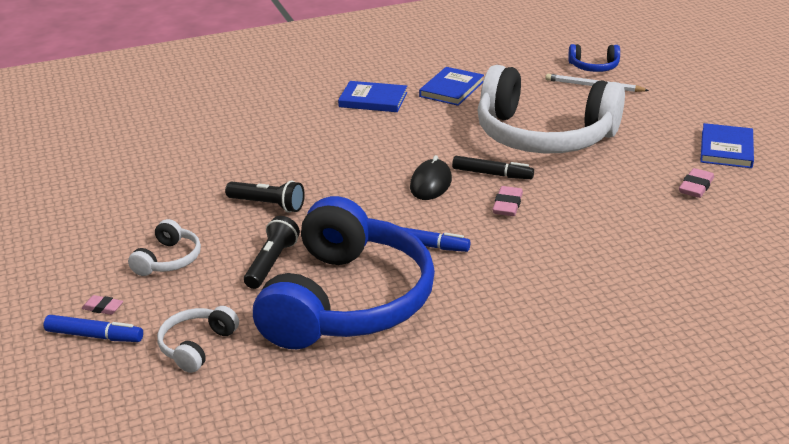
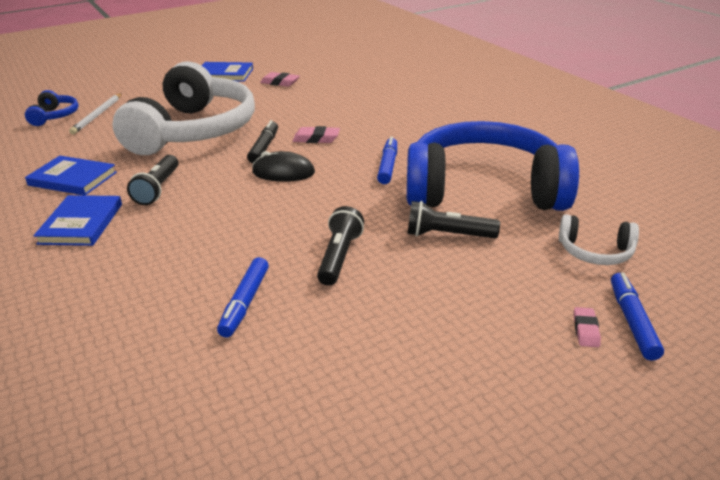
camera: 100 degrees left, 0 degrees up
(168, 259) = (473, 304): white headphones -> none
(232, 165) = (245, 303): none -> blue marker
(419, 125) = (158, 189): none -> black flashlight

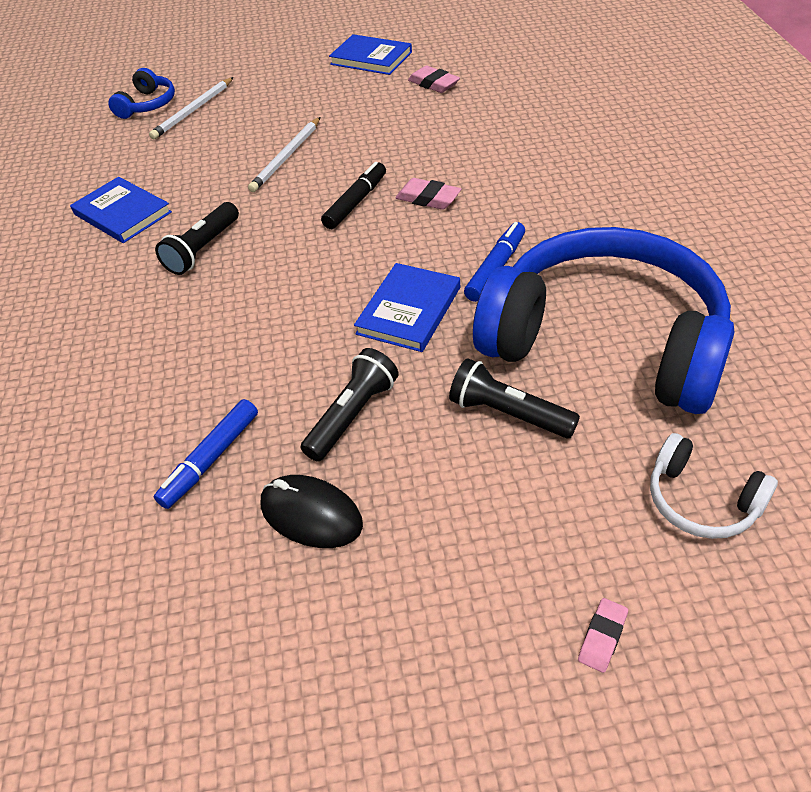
camera: 25 degrees right, 15 degrees up
(81, 223) = (100, 287): blue book -> blue book (409, 310)
(193, 131) = (286, 157): white headphones -> white pencil
(283, 172) = (357, 252): black mouse -> black mouse (311, 515)
(632, 321) = (679, 644): blue marker -> none

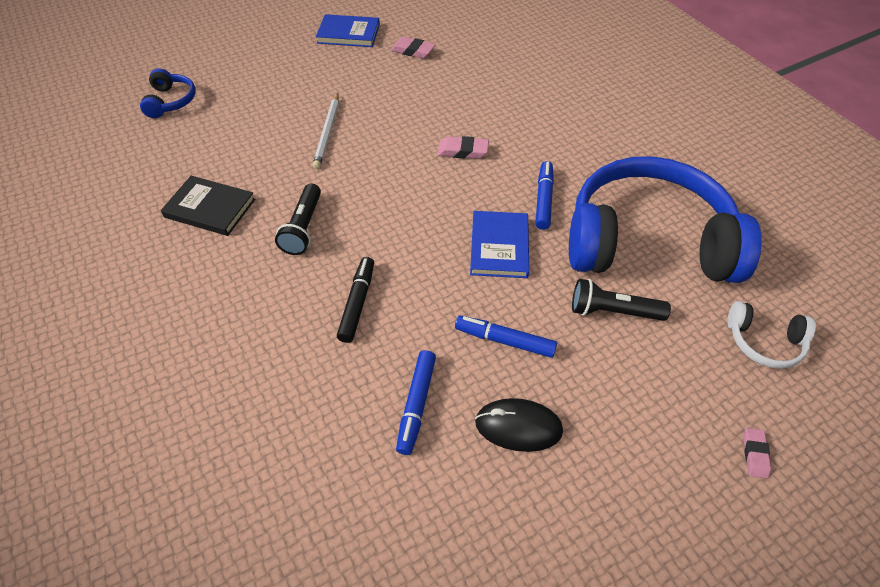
camera: 25 degrees left, 5 degrees up
(122, 213) = (210, 208): blue book -> black book
(193, 111) = (218, 101): white pencil -> none
(352, 415) = (504, 340): black flashlight -> blue marker
(356, 202) = (408, 164): black marker -> black marker (357, 303)

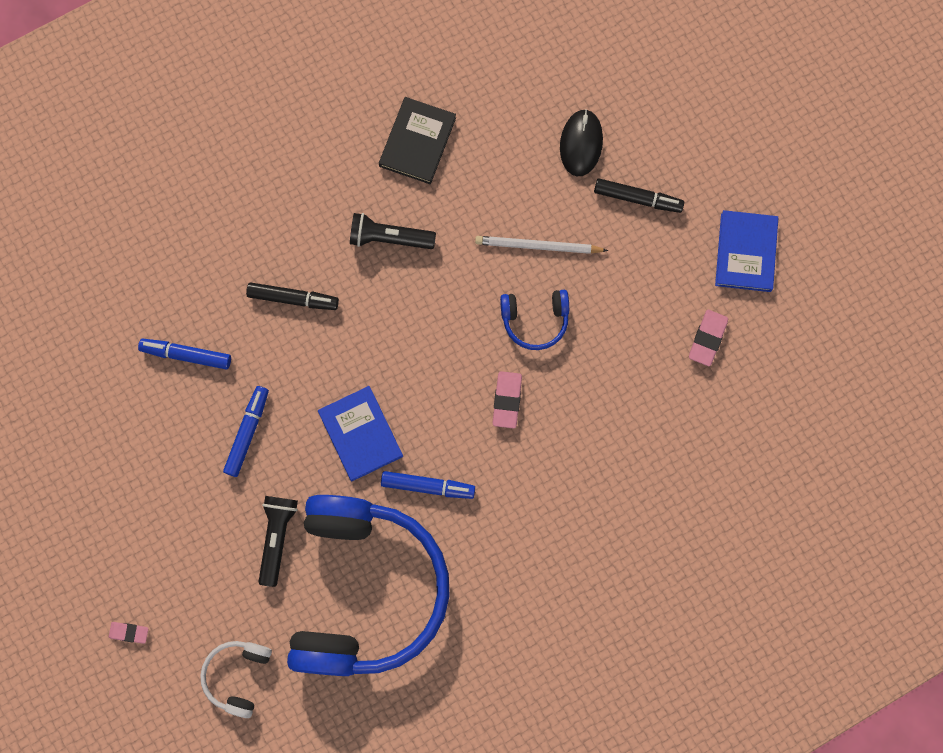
camera: 90 degrees right, 25 degrees up
(171, 101) = (593, 61): blue headphones -> blue headphones (535, 320)
(296, 81) = (637, 198): none -> black marker
(499, 246) = (360, 434): blue book -> blue book turned 60 degrees clockwise
(518, 426) = (163, 438): black mouse -> black mouse (581, 144)

